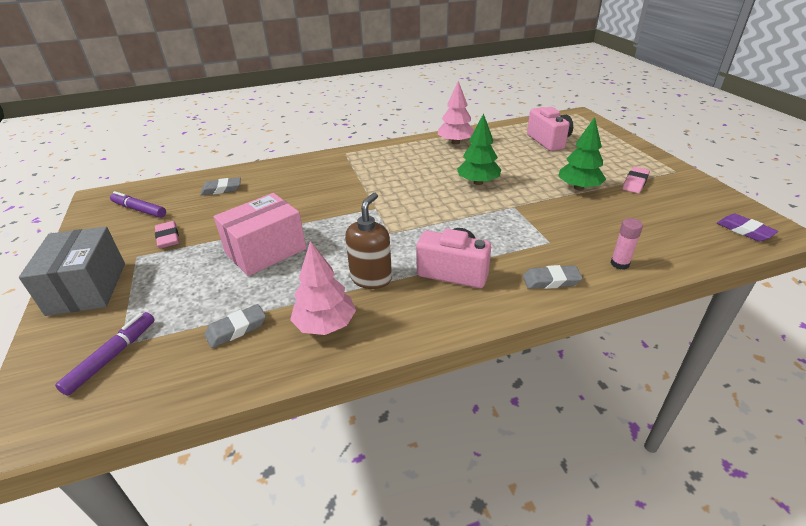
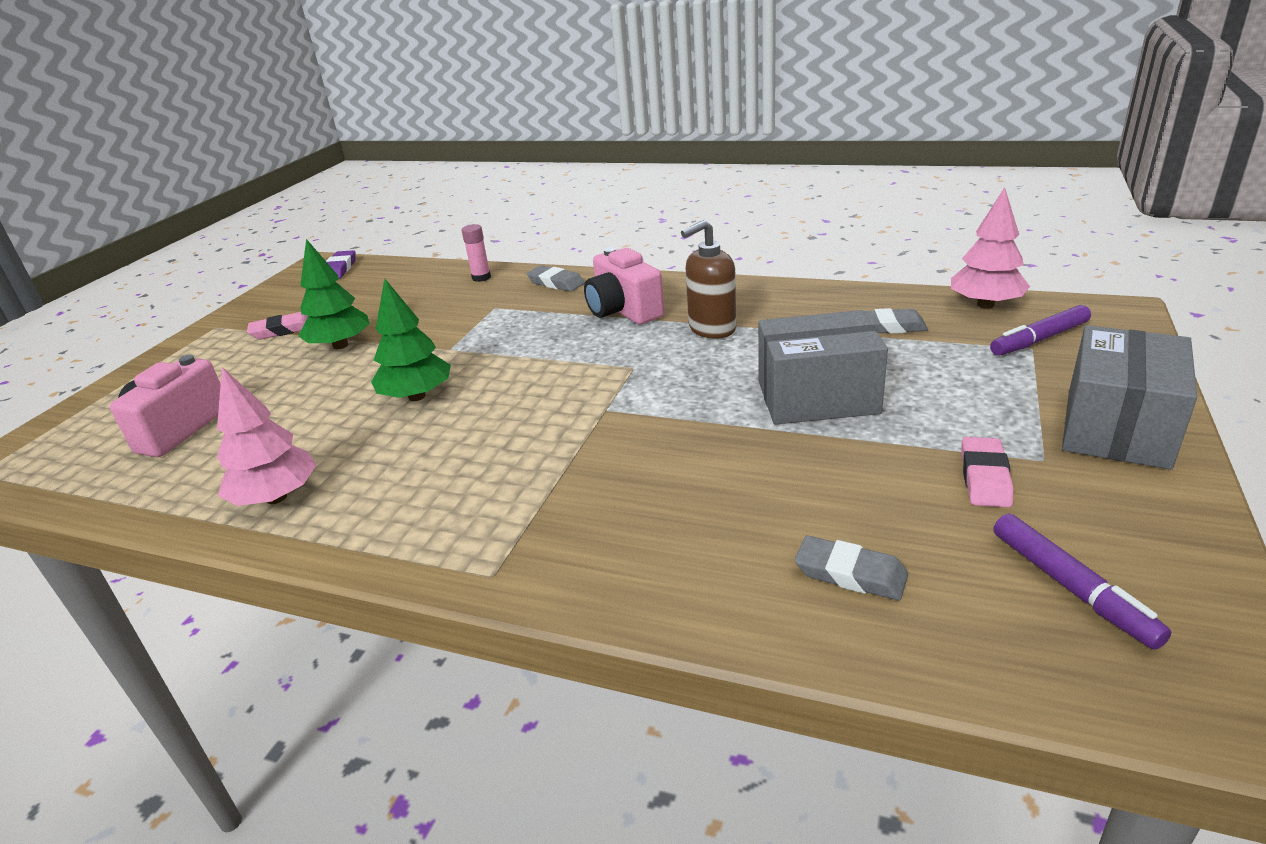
camera: 140 degrees left, 5 degrees down
(266, 251) = (817, 397): pink box -> grey box
(325, 324) = (794, 307): pink tree -> pink tree (985, 305)

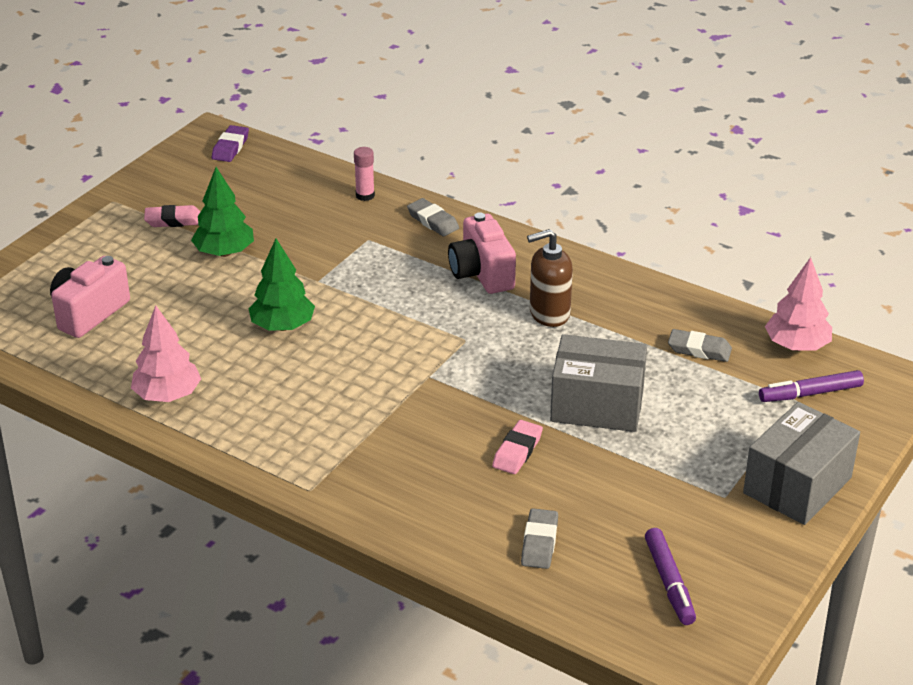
camera: 10 degrees right, 5 degrees up
(850, 574) = (539, 543): grey eraser -> grey eraser turned 60 degrees clockwise
(984, 477) = (673, 500): pink eraser -> pink eraser (517, 451)

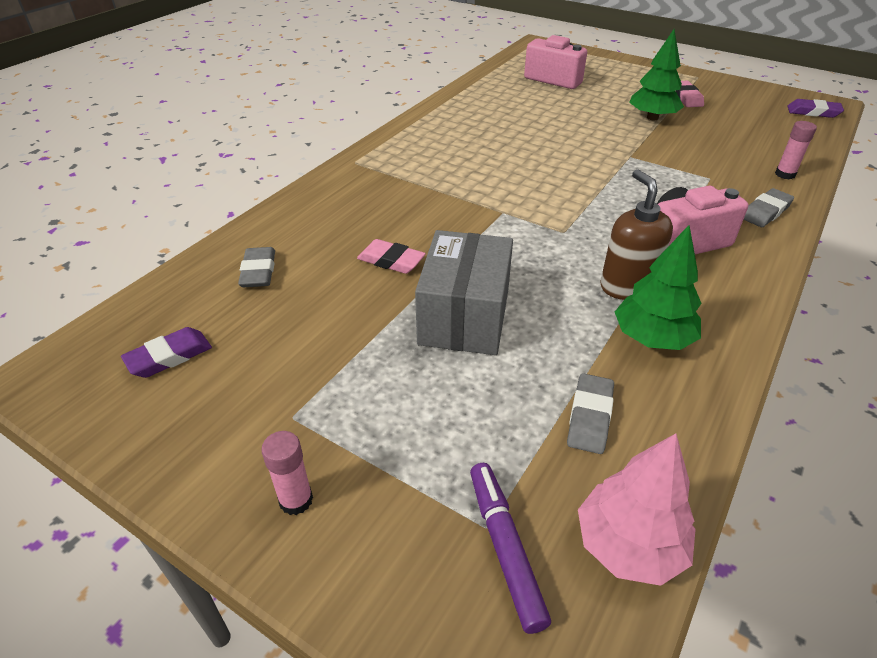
camera: 90 degrees right, 5 degrees up
(167, 395) = (465, 108): pink tree -> none
(282, 326) = (559, 144): green tree -> green tree (652, 338)
(539, 543) = (258, 271): grey eraser -> grey eraser turned 75 degrees clockwise
(669, 582) = (169, 356): purple marker -> purple eraser
(797, 485) = (296, 500): grey box -> pink glue stick

